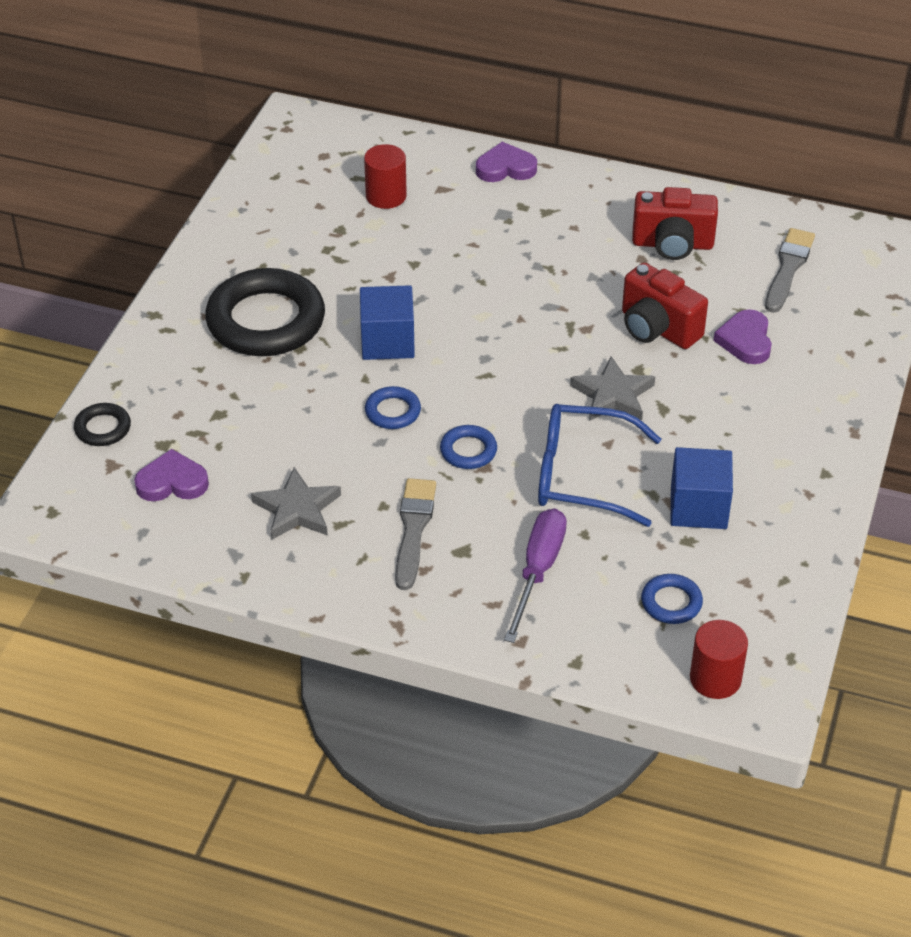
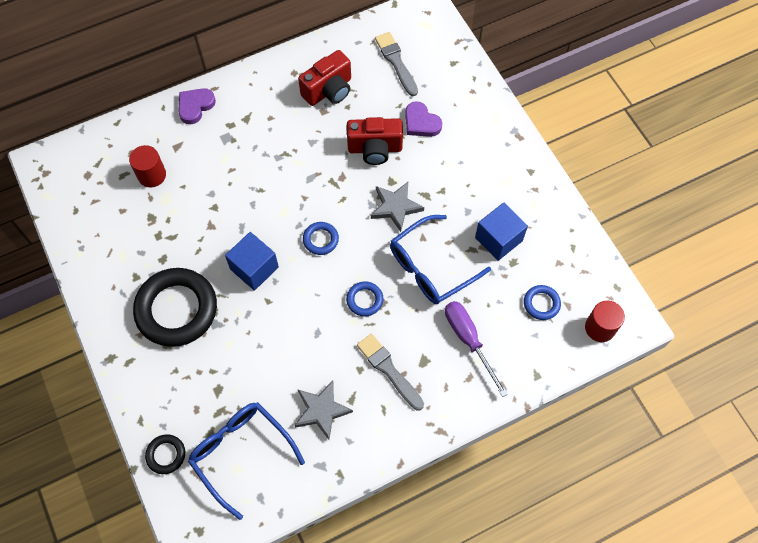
camera: 45 degrees left, 20 degrees up
(172, 482) = (241, 453): purple heart -> blue glasses
(393, 411) = (303, 309): blue ring -> blue ring (320, 240)

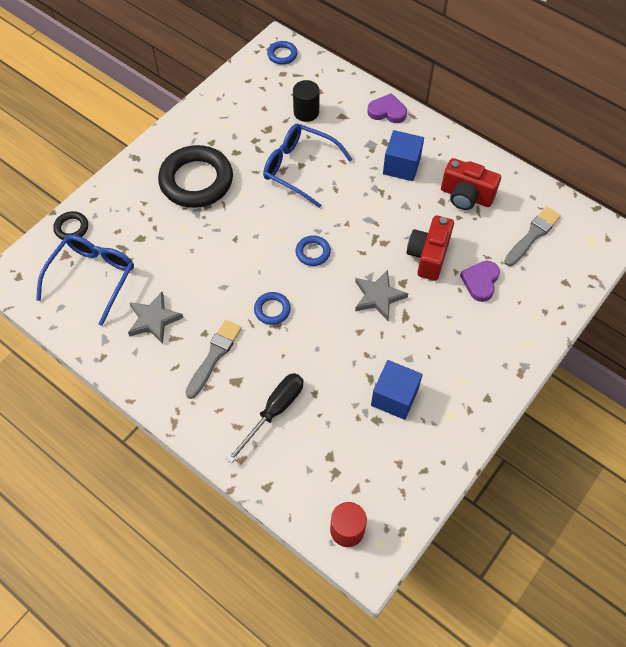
camera: 65 degrees right, 5 degrees down
(152, 175) = (306, 112): red cylinder -> black cylinder
(254, 268) = (260, 216): blue cube -> blue cube (401, 166)
(375, 149) = (428, 256): red camera -> red camera turned 45 degrees clockwise
(431, 267) = (332, 350): blue glasses -> blue glasses (299, 168)
(469, 340) = (274, 411): purple screwdriver -> black screwdriver
(541, 303) = (345, 463): blue ring -> blue ring (282, 55)

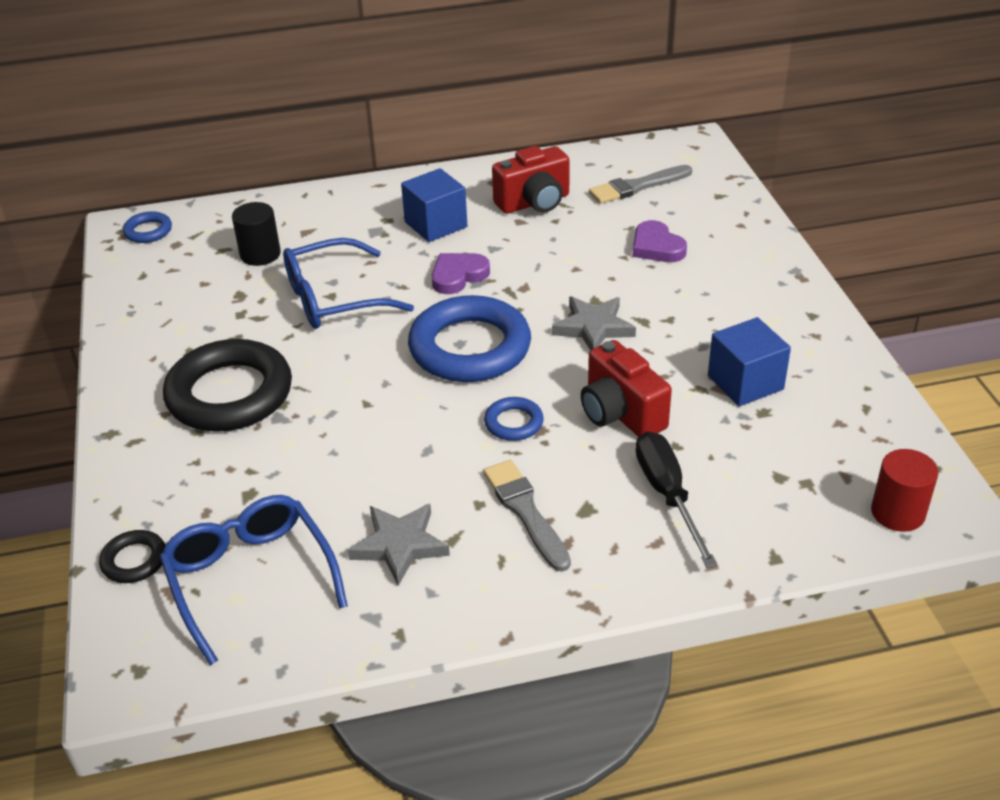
camera: 50 degrees left, 20 degrees down
(313, 252) = (470, 348): blue ring -> blue ring, size x2.22
(387, 111) = (347, 198): purple heart -> purple heart (458, 276)
(428, 256) = (581, 265): red camera -> red camera (620, 413)
(532, 235) = (637, 186): grey brush -> grey brush turned 105 degrees counterclockwise

